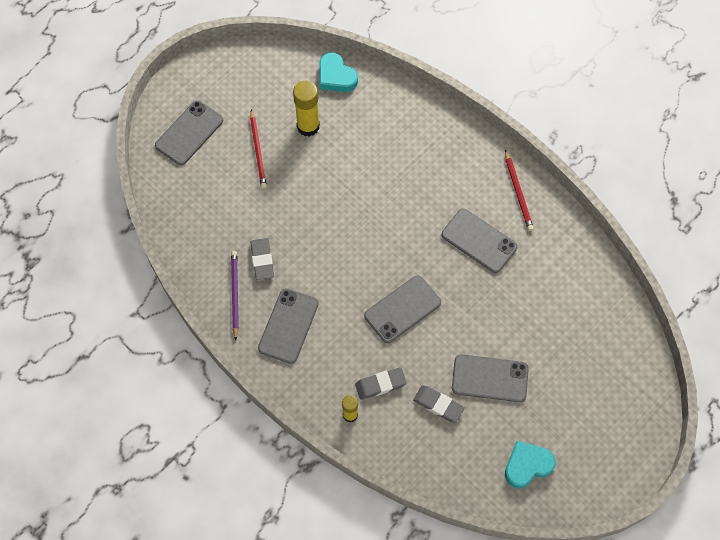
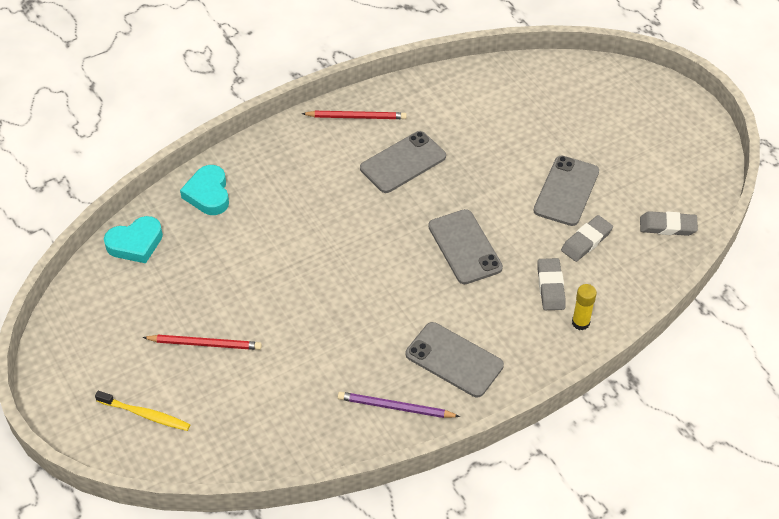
camera: 75 degrees left, 15 degrees down
(189, 133) = (145, 415): grey phone -> yellow toothbrush
(262, 260) = (358, 369): grey eraser -> grey eraser (667, 226)
(308, 126) = (192, 285): yellow glue stick -> none
(527, 465) = (669, 184): turquoise heart -> turquoise heart (208, 194)

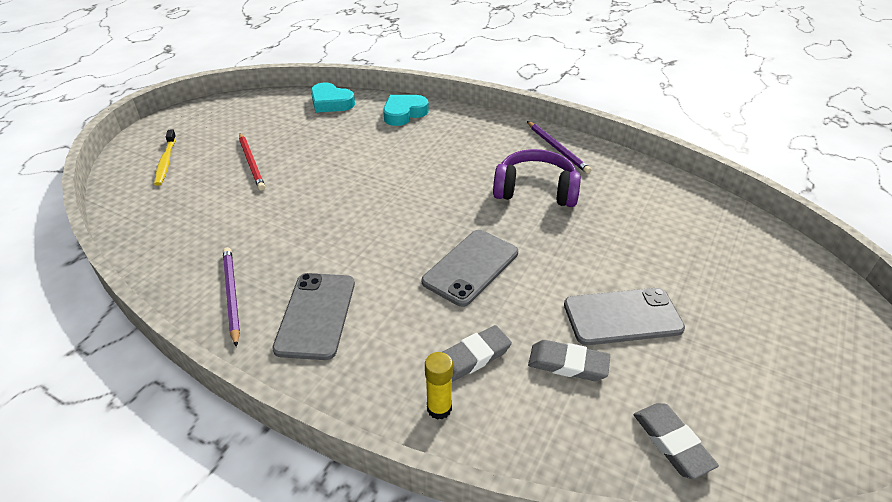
camera: 60 degrees right, 10 degrees down
(356, 117) = (557, 148): red pencil -> purple pencil
(403, 162) = (535, 191): grey phone -> purple headphones

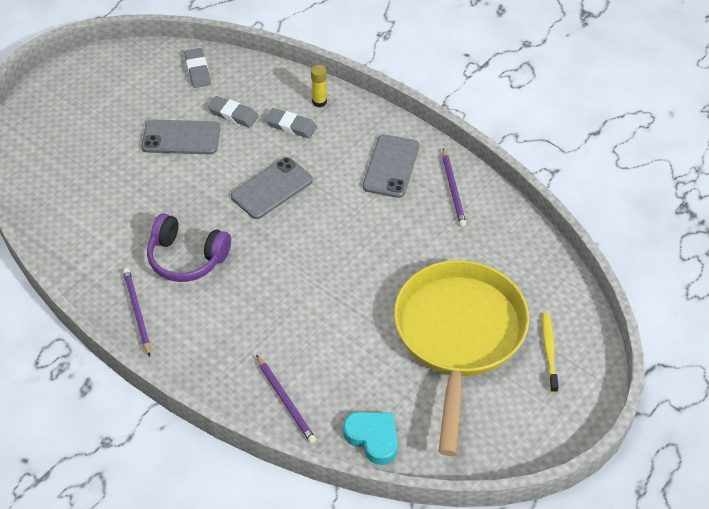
camera: 170 degrees left, 10 degrees up
(251, 163) = (458, 336): red pencil -> yellow pan
(404, 113) = (285, 400): turquoise heart -> purple pencil
(472, 357) = (291, 126): grey eraser -> grey eraser turned 45 degrees clockwise

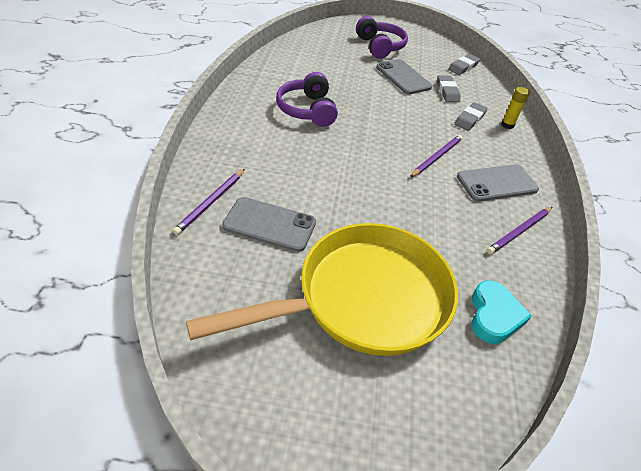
camera: 55 degrees right, 5 degrees down
(101, 123) = (379, 47): none -> purple headphones
(137, 312) = (244, 104): purple pencil -> purple pencil (436, 157)
(272, 188) = (405, 128): grey phone -> grey phone (269, 224)
(291, 126) = (470, 119): grey eraser -> grey eraser turned 45 degrees clockwise
(373, 438) = (202, 275): turquoise heart -> turquoise heart (494, 316)
(549, 351) = (408, 393): yellow toothbrush -> none

